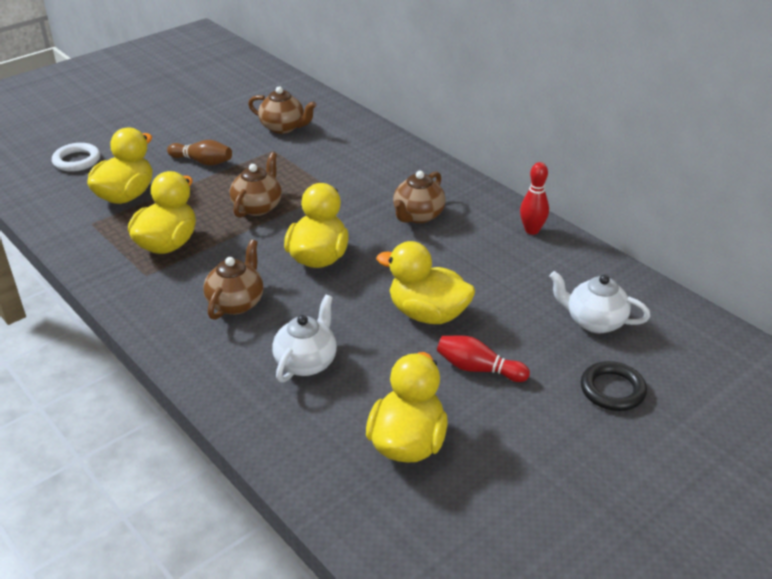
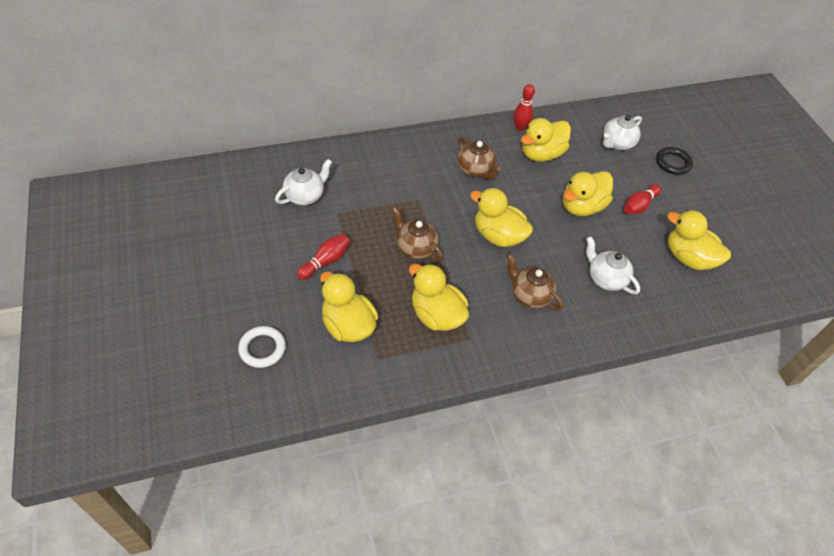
camera: 70 degrees left, 15 degrees up
(202, 162) = (325, 261): brown bowling pin -> red bowling pin
(283, 127) = (305, 196): brown teapot -> white teapot
(498, 258) = (541, 154): none -> yellow duck

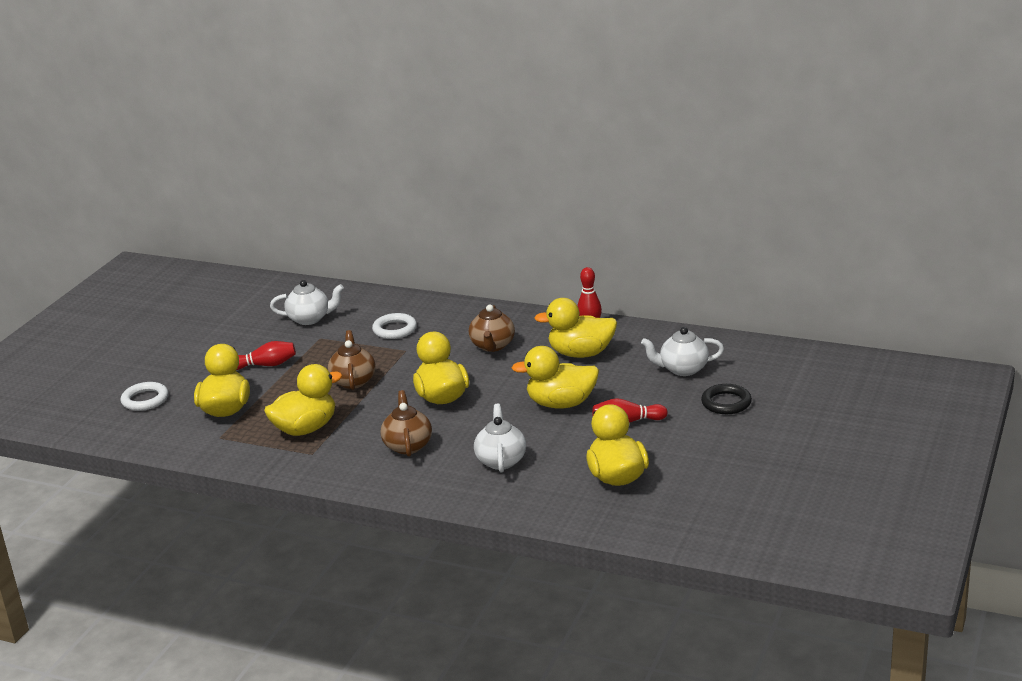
camera: 45 degrees right, 25 degrees down
(386, 181) = (394, 329): none -> white ring
(436, 315) = (305, 429): yellow duck -> yellow duck turned 60 degrees clockwise

